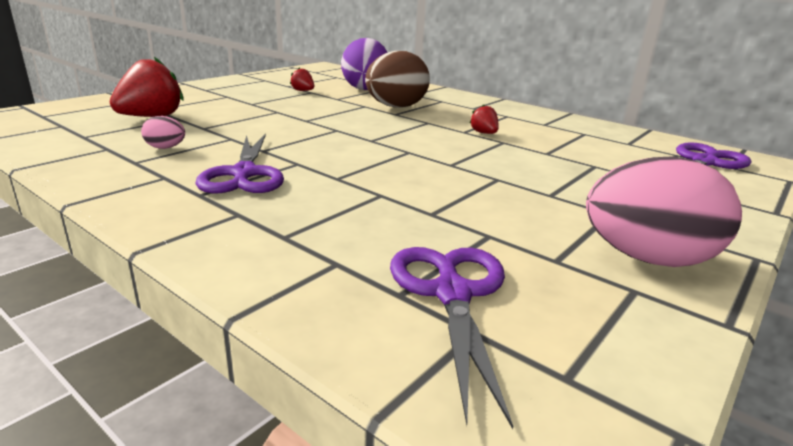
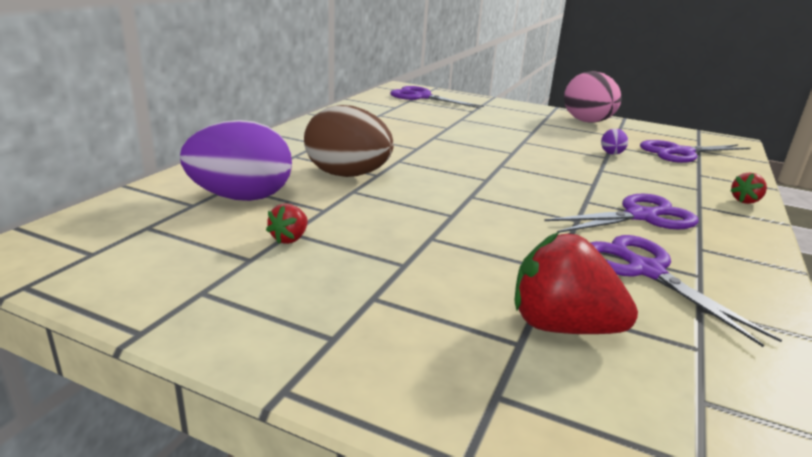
camera: 105 degrees left, 0 degrees up
(165, 148) = (645, 271): pink egg -> purple scissors
(444, 220) = (611, 154): none -> purple egg
(484, 133) = (415, 142): red strawberry -> red strawberry (745, 201)

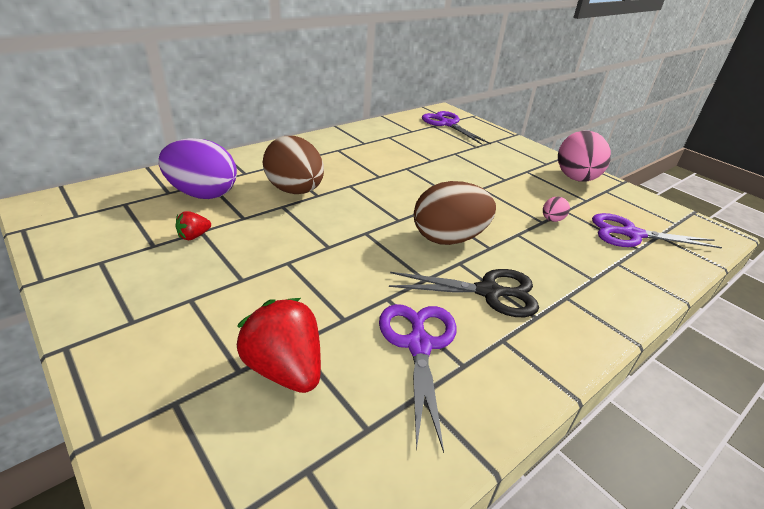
camera: 25 degrees right, 10 degrees up
(551, 184) = (449, 238): none -> brown egg
(611, 154) = (552, 220): purple egg -> pink egg
(641, 216) = (489, 292): purple scissors -> black scissors
(745, 201) = (626, 305): red strawberry -> none

